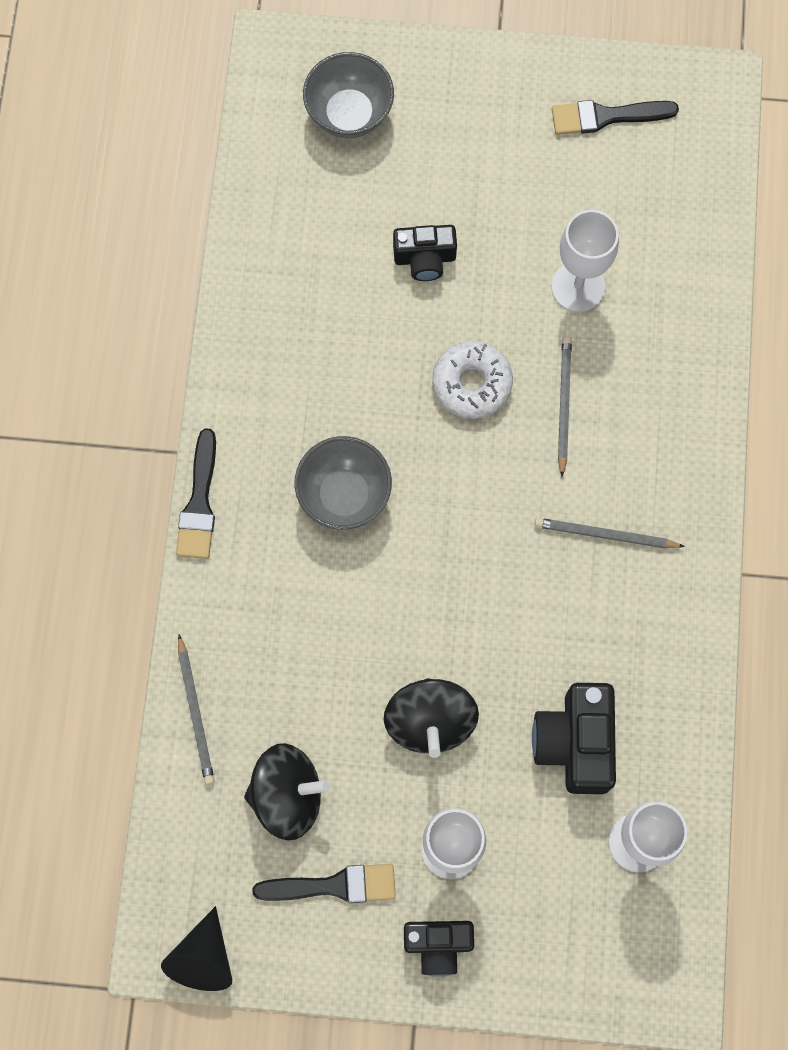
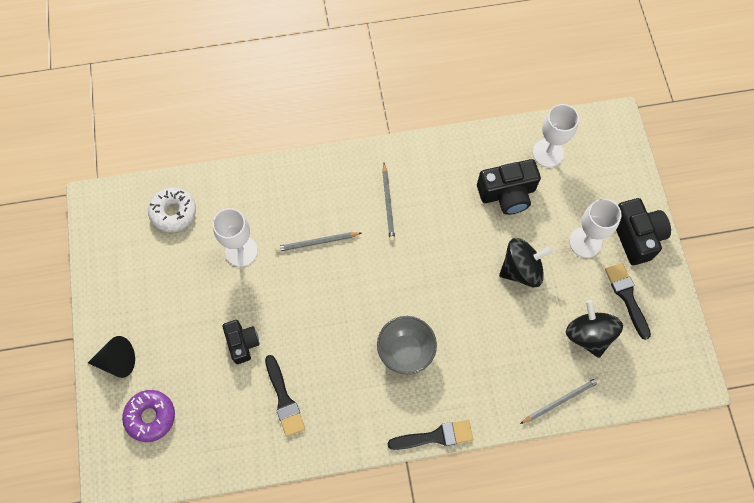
camera: 105 degrees left, 5 degrees down
(203, 958) = (691, 355): black cone -> black cone (117, 361)
(349, 114) = (150, 417): grey bowl -> purple donut
(438, 945) = (636, 236): black camera -> black camera, size x1.55
(471, 384) = (317, 296): white donut -> white donut (173, 212)
(606, 117) = (125, 260): black brush -> black brush (284, 400)

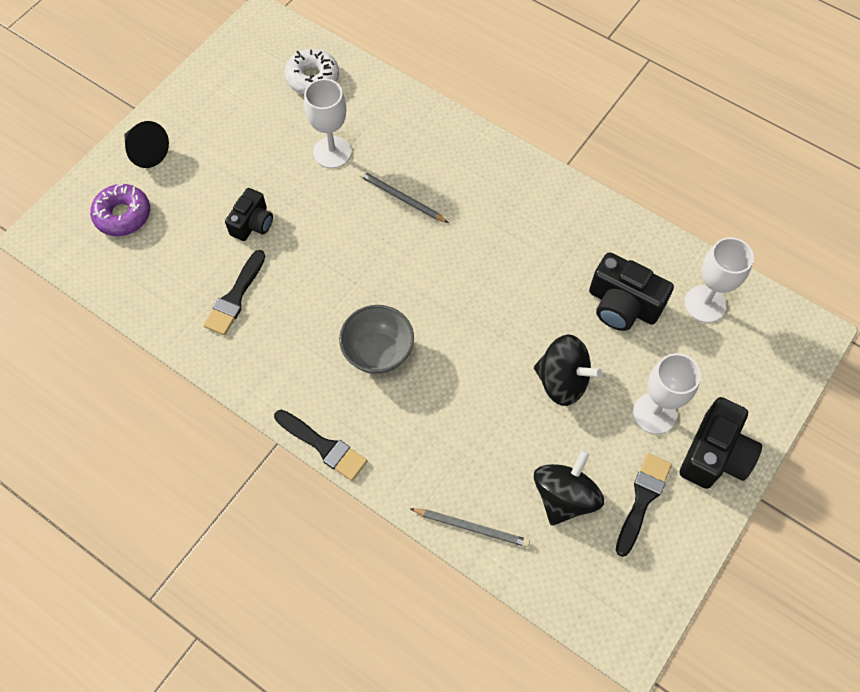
camera: 45 degrees right, 5 degrees down
(388, 203) = (500, 220): grey pencil -> none

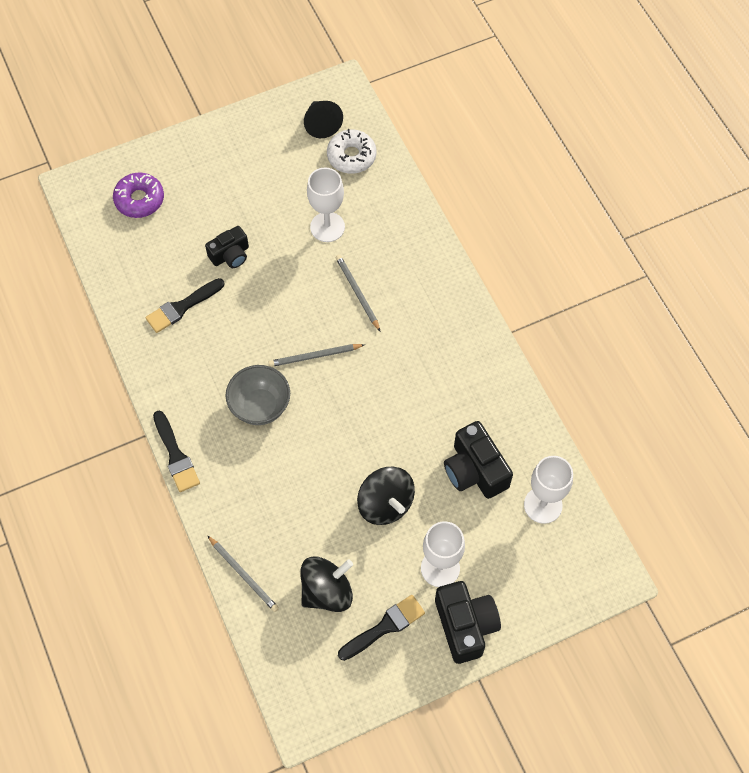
camera: 30 degrees right, 0 degrees up
(146, 152) = (186, 156): black cone -> black cone (321, 124)
(400, 277) = (315, 356): none -> grey pencil
(715, 454) = (465, 625): black camera -> black camera turned 75 degrees counterclockwise

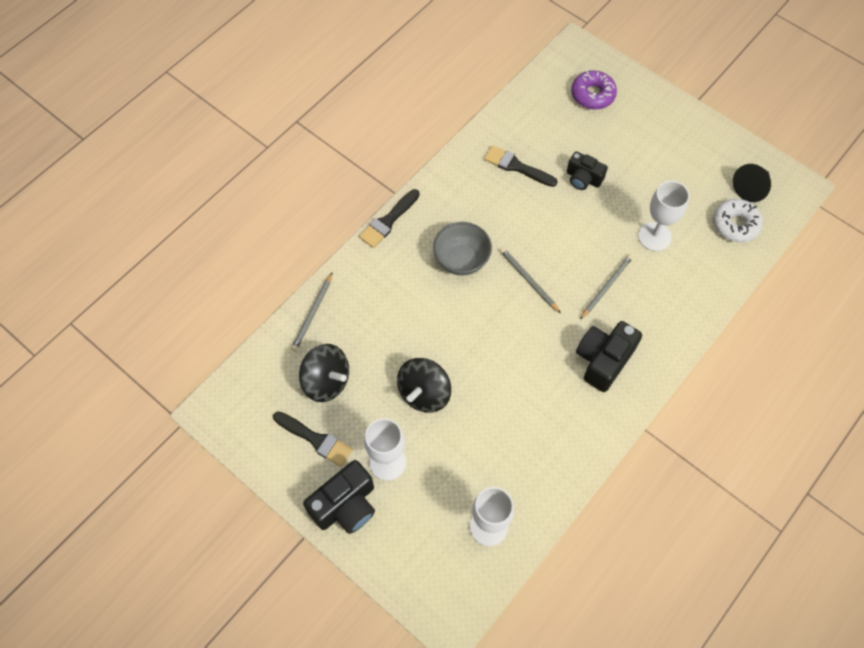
camera: 65 degrees right, 0 degrees up
(475, 470) = (492, 453): black camera -> black camera (603, 360)

